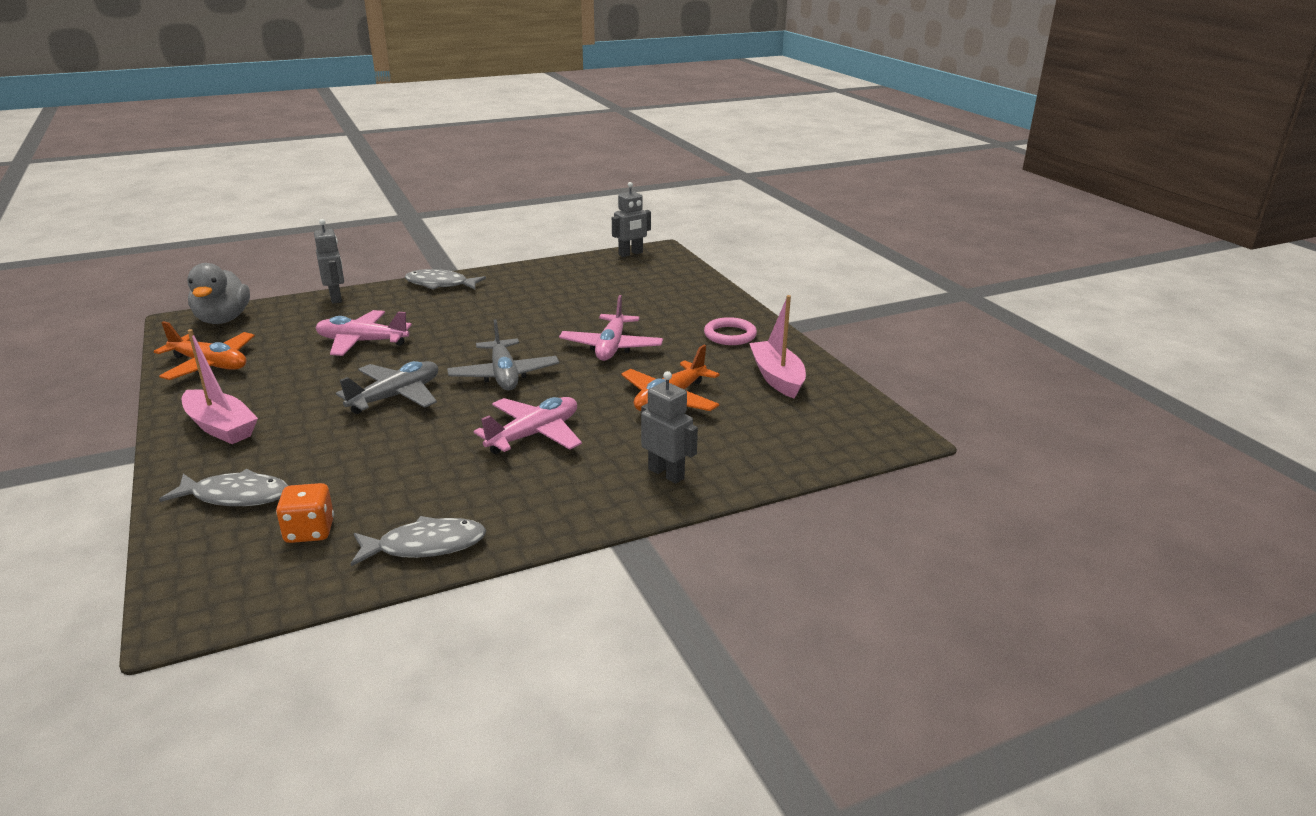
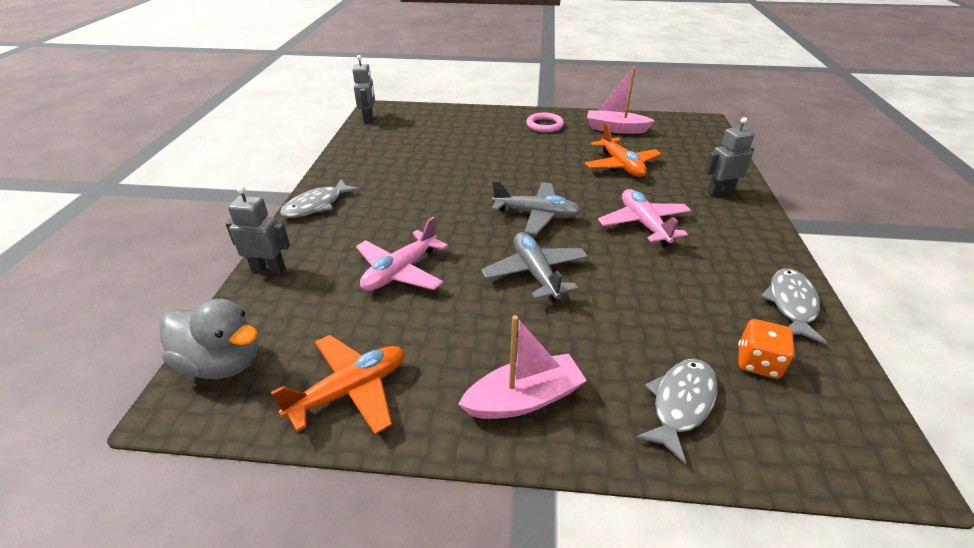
camera: 60 degrees left, 10 degrees up
(611, 347) = (526, 164): pink plane -> none

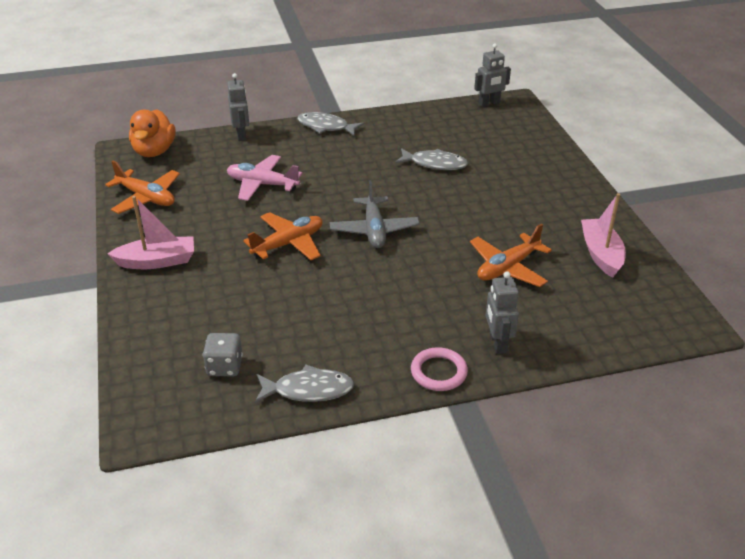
camera: 70 degrees right, 0 degrees up
(222, 363) = (154, 151): grey duck -> orange duck
(524, 399) = (157, 261): pink boat -> pink boat turned 60 degrees counterclockwise
(535, 273) = (288, 244): grey plane -> orange plane
(544, 125) = (566, 204): pink ring -> pink ring (438, 372)
(643, 224) = (395, 293): pink plane -> none
(681, 404) = (171, 328): grey fish -> grey fish (435, 164)
(720, 191) = (497, 343): grey robot -> grey robot turned 150 degrees counterclockwise
(757, 362) = (224, 367): orange dice -> grey dice

